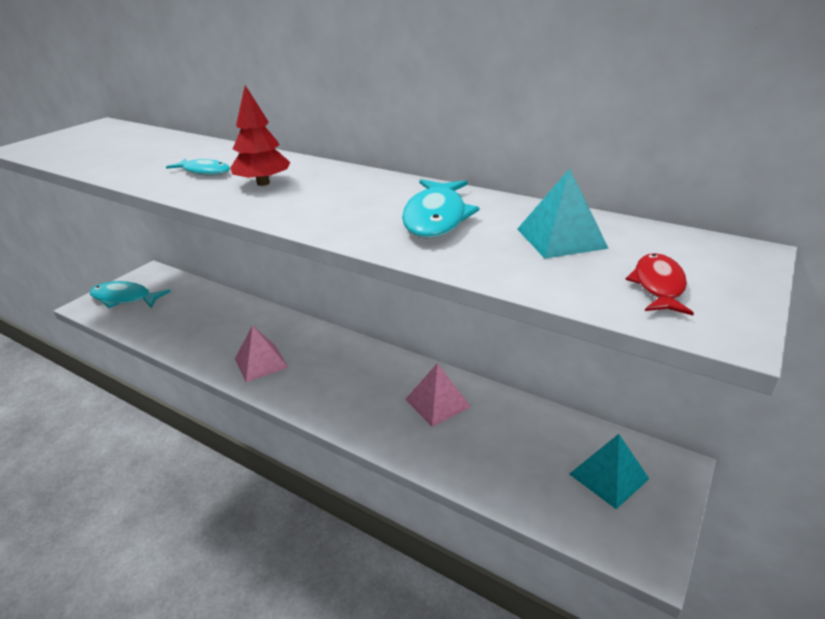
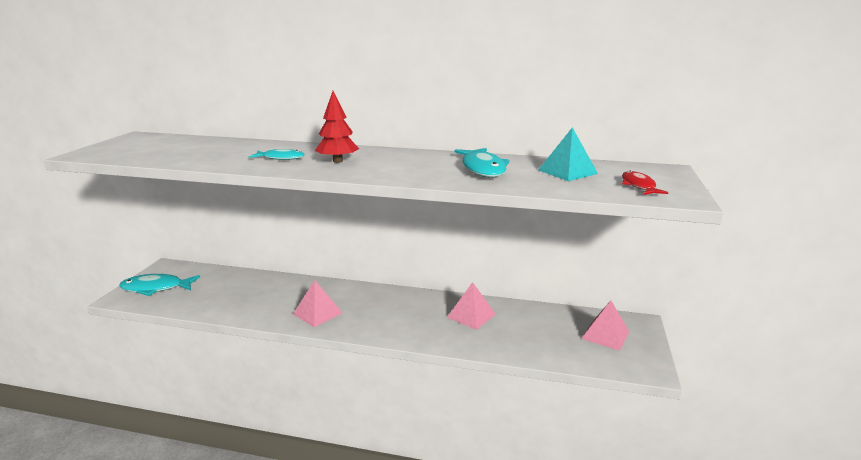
camera: 20 degrees left, 10 degrees down
(608, 476) = (605, 335): turquoise pyramid -> pink pyramid

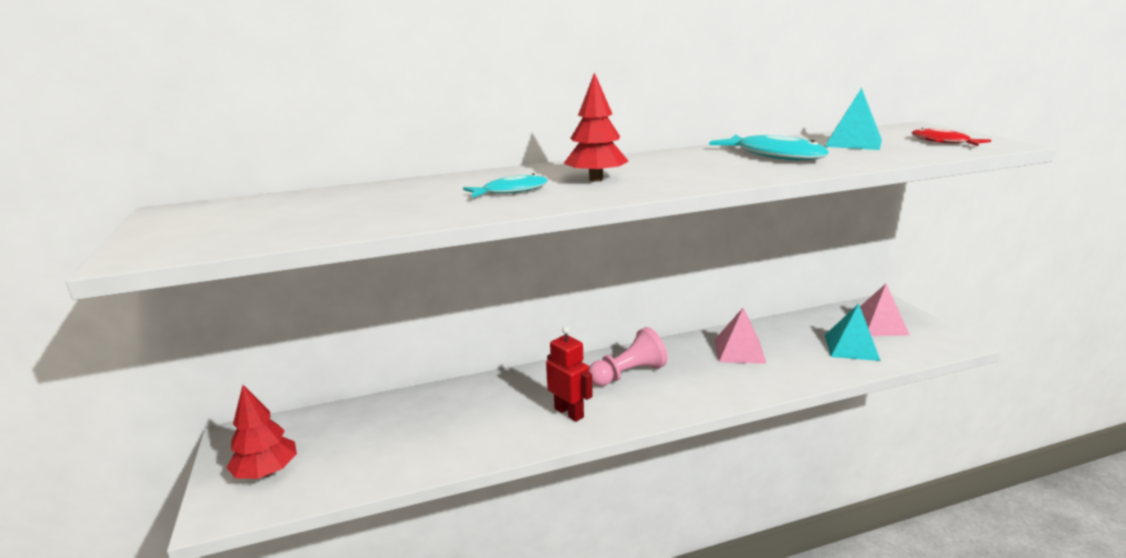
camera: 30 degrees left, 0 degrees up
(156, 288) = (266, 472): turquoise fish -> red tree
(318, 313) = (569, 413): pink pyramid -> red robot
(380, 304) = (628, 374): none -> pink pawn
(556, 342) = (851, 347): none -> turquoise pyramid

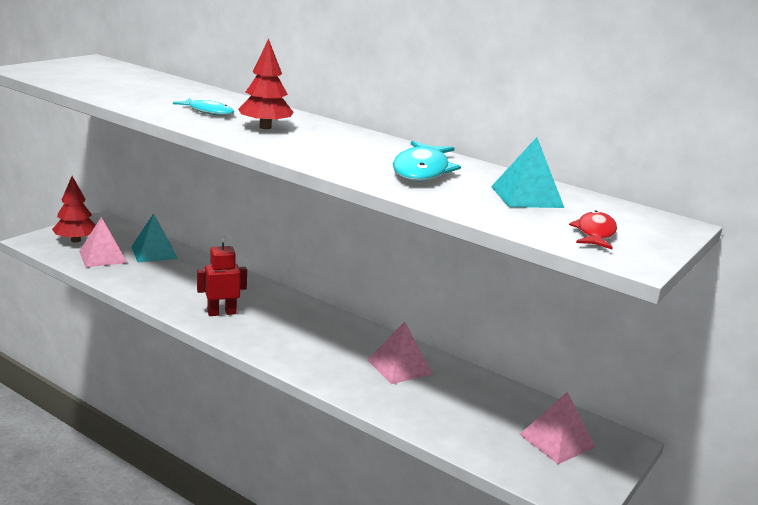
camera: 50 degrees right, 0 degrees up
(343, 460) = (103, 257): none -> pink pyramid
(569, 413) = (221, 313): red robot -> red robot turned 120 degrees counterclockwise
(628, 374) = (300, 323): pink pawn -> none
(851, 347) = (481, 428): turquoise pyramid -> turquoise pyramid (154, 252)

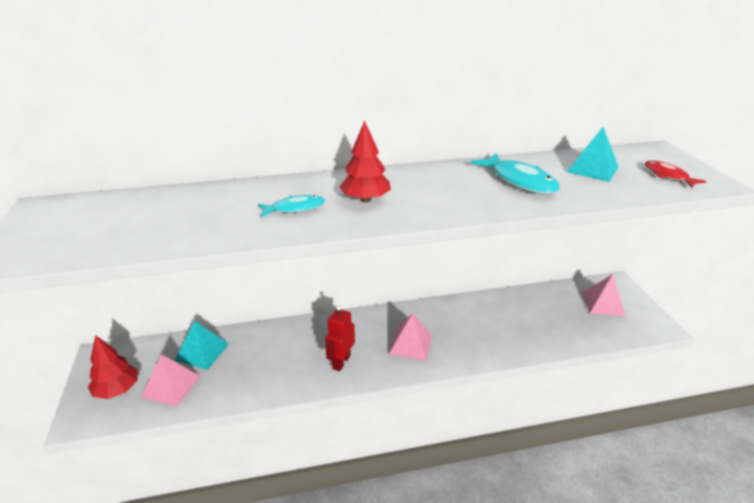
camera: 45 degrees left, 10 degrees up
(399, 367) = (485, 317): pink pyramid -> pink pyramid (410, 344)

